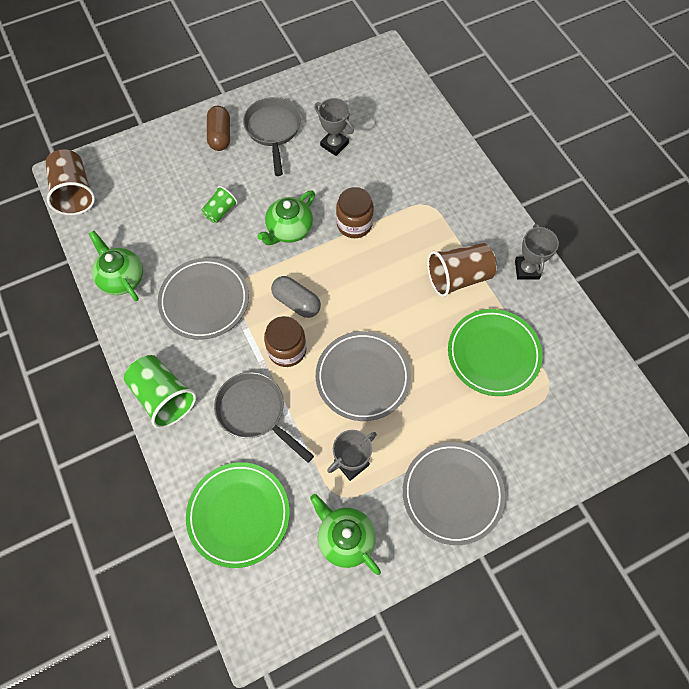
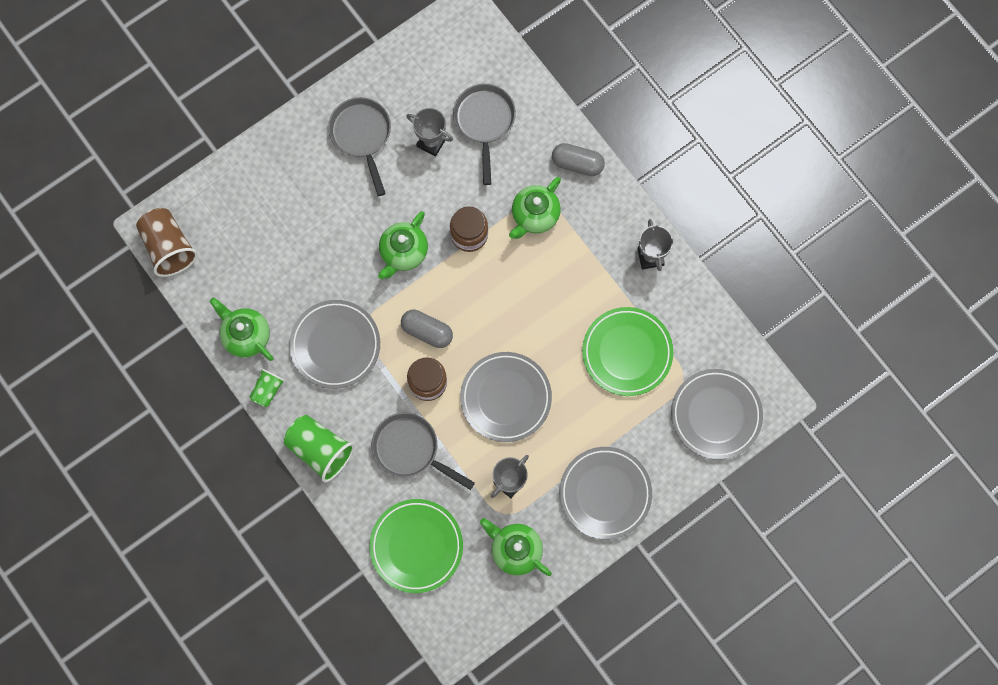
camera: 10 degrees left, 10 degrees up
(220, 135) = (306, 151): brown capsule -> none
(220, 211) = (328, 243): green cup -> green cup (267, 390)
(385, 136) = (484, 122): none -> grey pan
(419, 217) = (534, 215): none -> green teapot
(458, 277) = (583, 277): brown cup -> none
(466, 181) = (577, 164): none -> grey capsule
(580, 431) = (715, 415): none -> grey plate

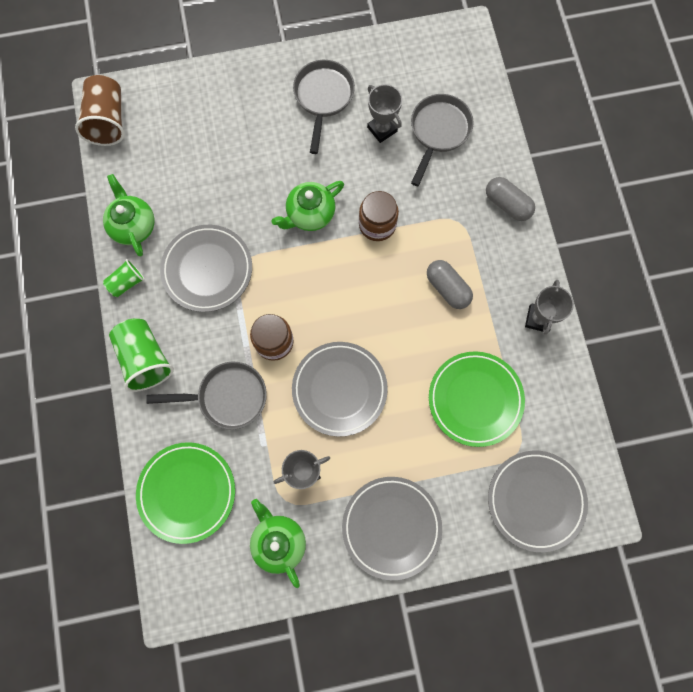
camera: 25 degrees right, 0 degrees up
(410, 449) = (227, 397): grey pan -> grey pan turned 120 degrees clockwise
(427, 331) = (296, 295): grey capsule -> grey capsule (447, 288)
(534, 215) = (445, 233): green teapot -> none

